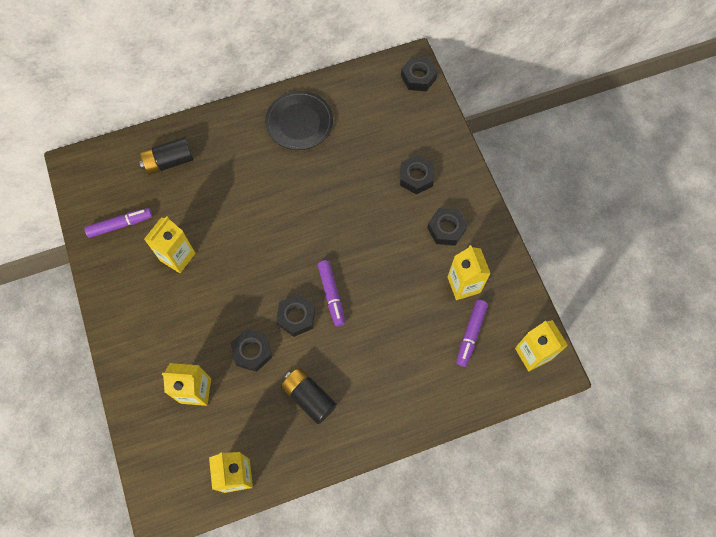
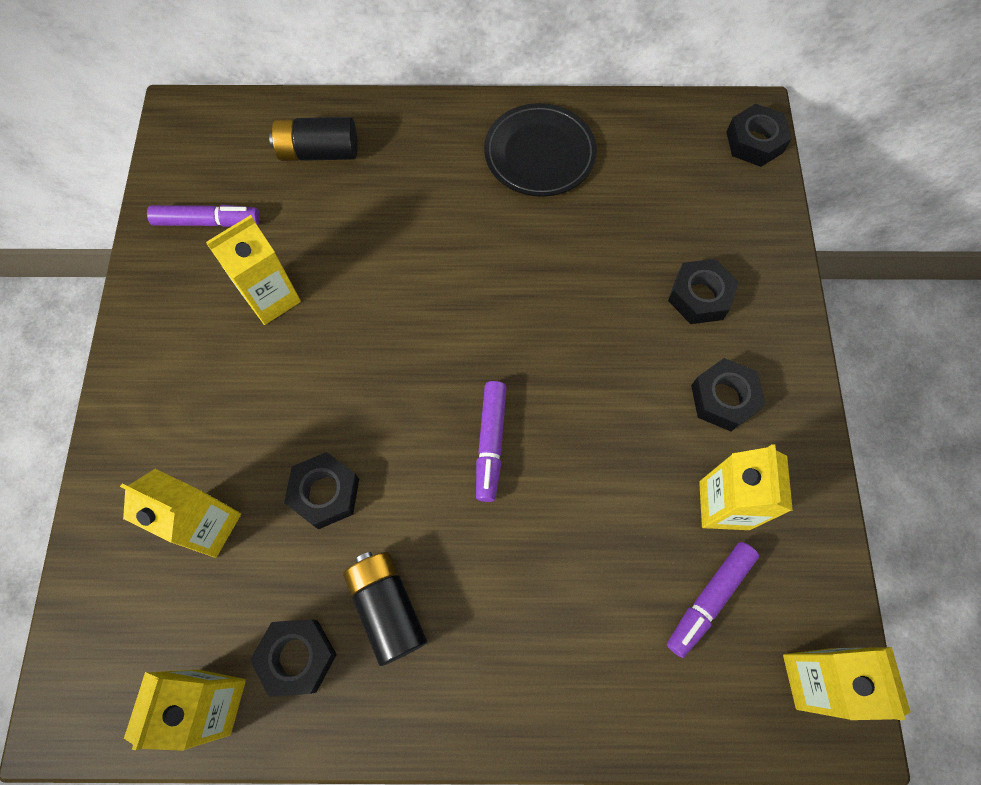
camera: 20 degrees right, 0 degrees up
(296, 317) = (419, 460): black nut -> black nut (297, 657)

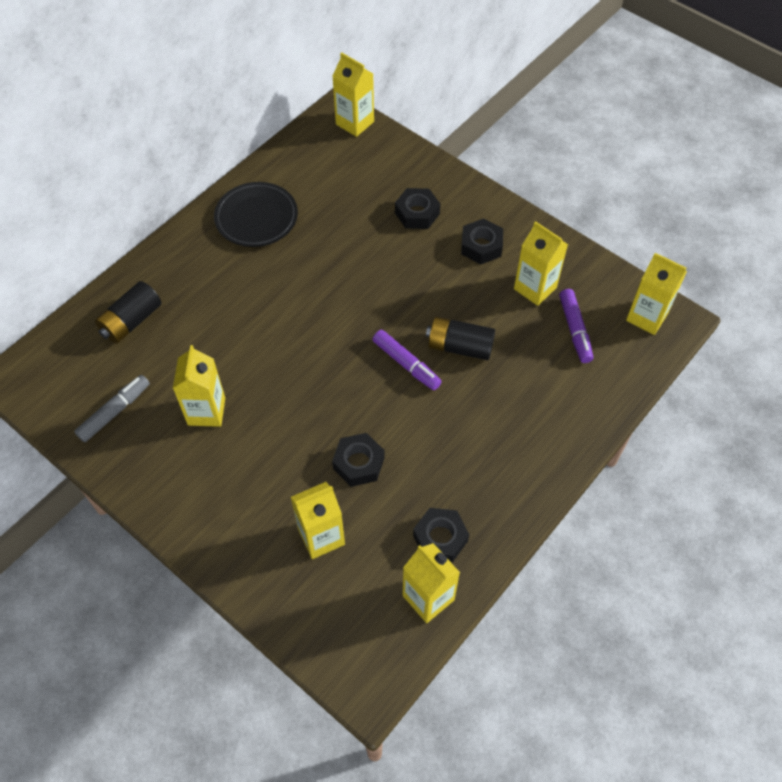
camera: 50 degrees left, 10 degrees down
(207, 222) = (114, 412): purple marker -> grey marker
(387, 608) = (452, 476): black battery -> black battery (459, 347)
(754, 142) = (355, 123): black nut -> yellow carton

